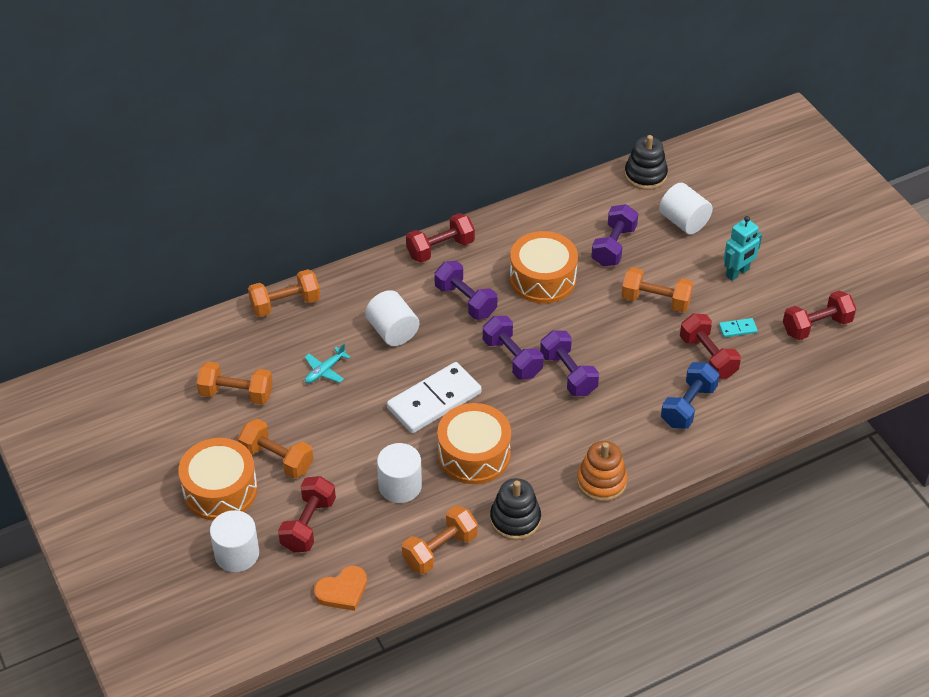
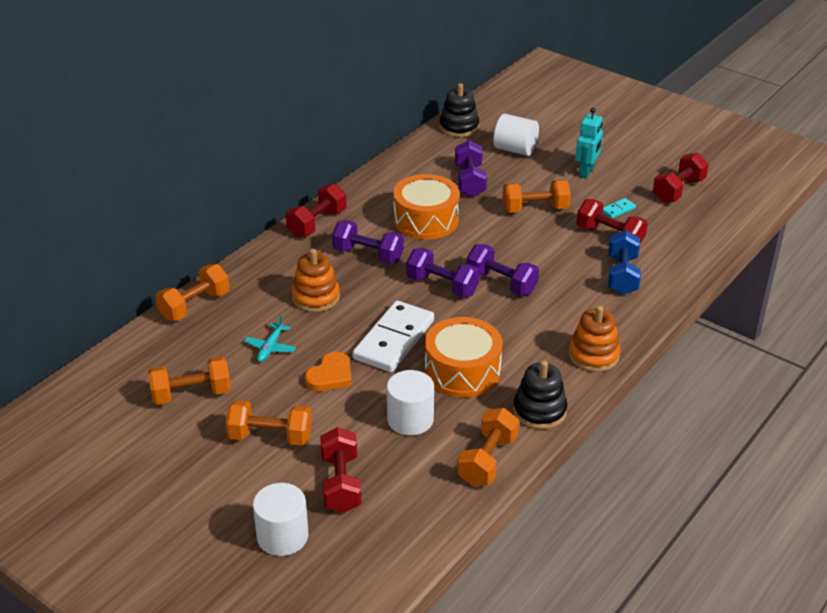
camera: 25 degrees left, 10 degrees down
(220, 490) = (227, 484): orange drum -> none
(342, 591) = (416, 531): orange heart -> orange heart (330, 375)
(392, 331) = (316, 297): white cylinder -> orange stacking toy

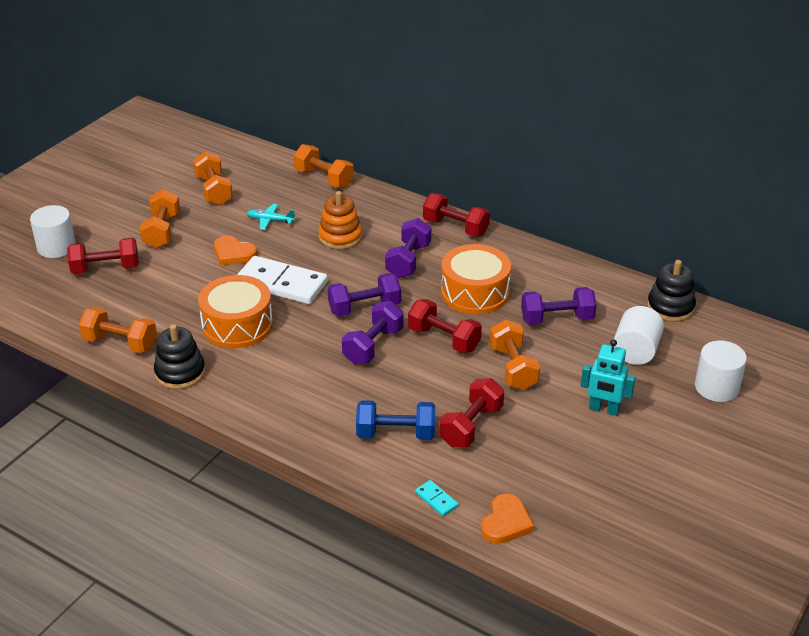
camera: 85 degrees right, 0 degrees up
(410, 419) = (175, 299): white cylinder -> white cylinder (716, 387)
(442, 285) = (364, 308): purple dumbbell -> purple dumbbell turned 45 degrees clockwise
(593, 355) = (259, 409): orange stacking toy -> none
(618, 210) = (527, 434): turquoise domino -> turquoise domino (436, 499)
(678, 190) = (585, 491): red dumbbell -> red dumbbell (444, 339)
(717, 228) = (506, 522): none -> orange heart

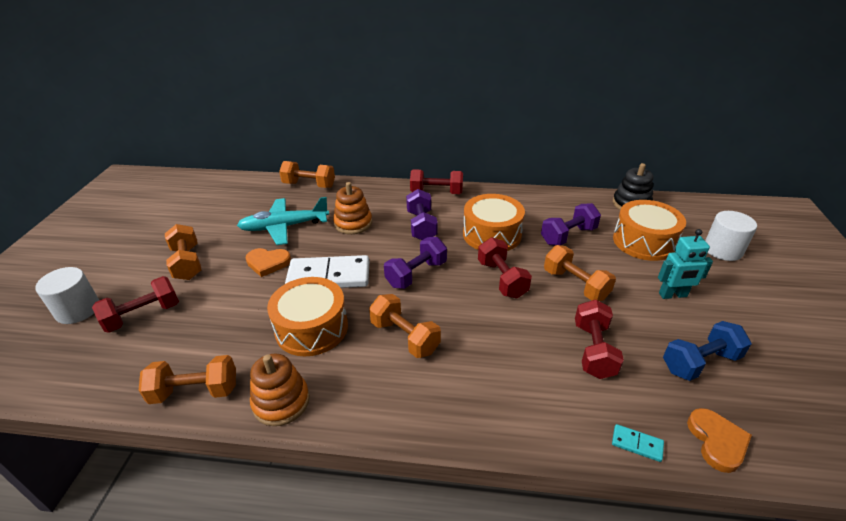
camera: 25 degrees left, 0 degrees up
(180, 373) = (281, 402): black stacking toy -> orange stacking toy
(213, 191) = (219, 217): orange dumbbell -> orange dumbbell (404, 337)
(270, 220) = (284, 227): turquoise plane -> turquoise plane, size x1.99
(373, 346) = (449, 305): purple dumbbell -> none
(396, 434) = (539, 385): blue dumbbell -> blue dumbbell (700, 362)
(444, 339) = (501, 279): red dumbbell -> red dumbbell turned 60 degrees clockwise
(635, 351) = (644, 241): white cylinder -> orange drum

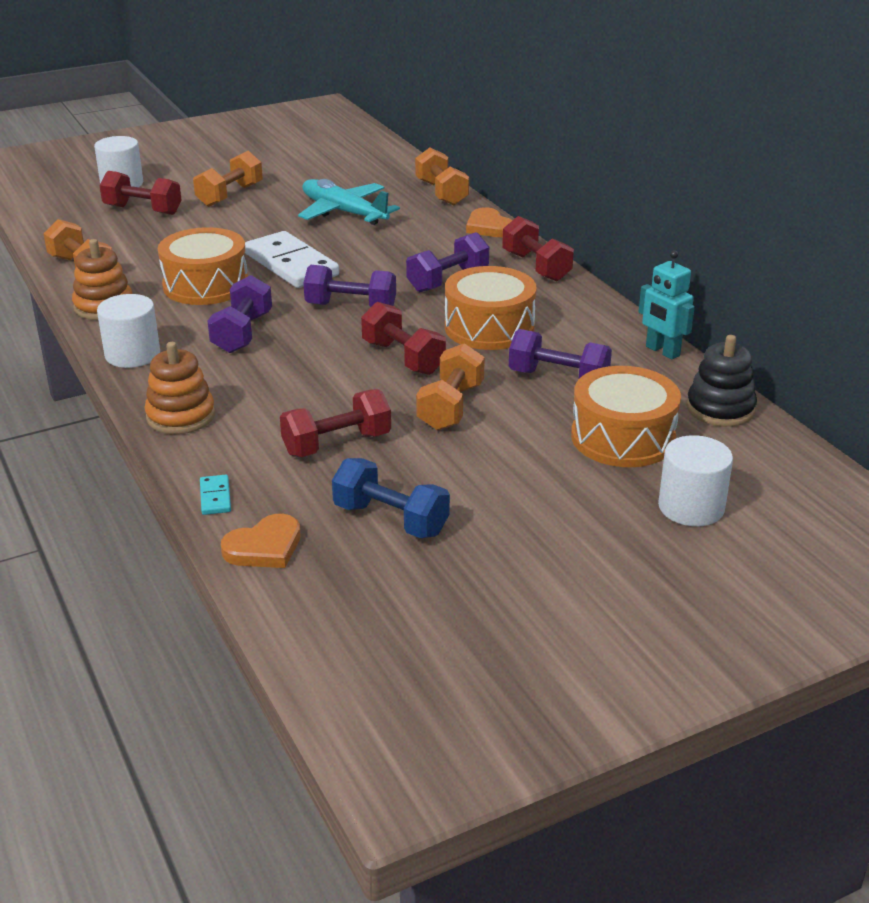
camera: 55 degrees right, 5 degrees down
(268, 263) = (275, 229): orange heart -> orange heart (488, 227)
(353, 223) = (399, 243): orange stacking toy -> orange stacking toy (181, 416)
(381, 413) = (132, 354): none -> white cylinder
(404, 337) = (242, 333): orange dumbbell -> purple dumbbell
(501, 279) = (403, 358): red dumbbell -> red dumbbell turned 75 degrees counterclockwise
(673, 295) = (514, 480): turquoise robot -> turquoise robot (662, 351)

